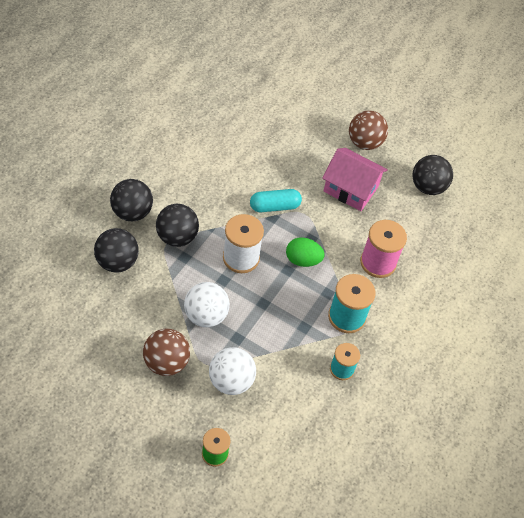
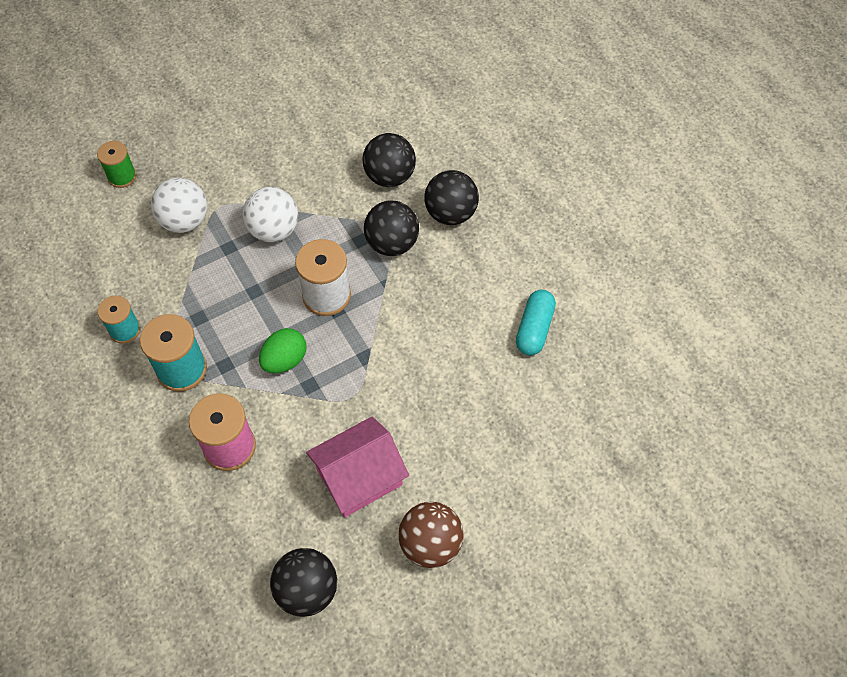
camera: 125 degrees right, 5 degrees up
(166, 362) = (243, 175): brown ball -> none
(274, 206) = (380, 367): turquoise capsule -> turquoise capsule (534, 329)

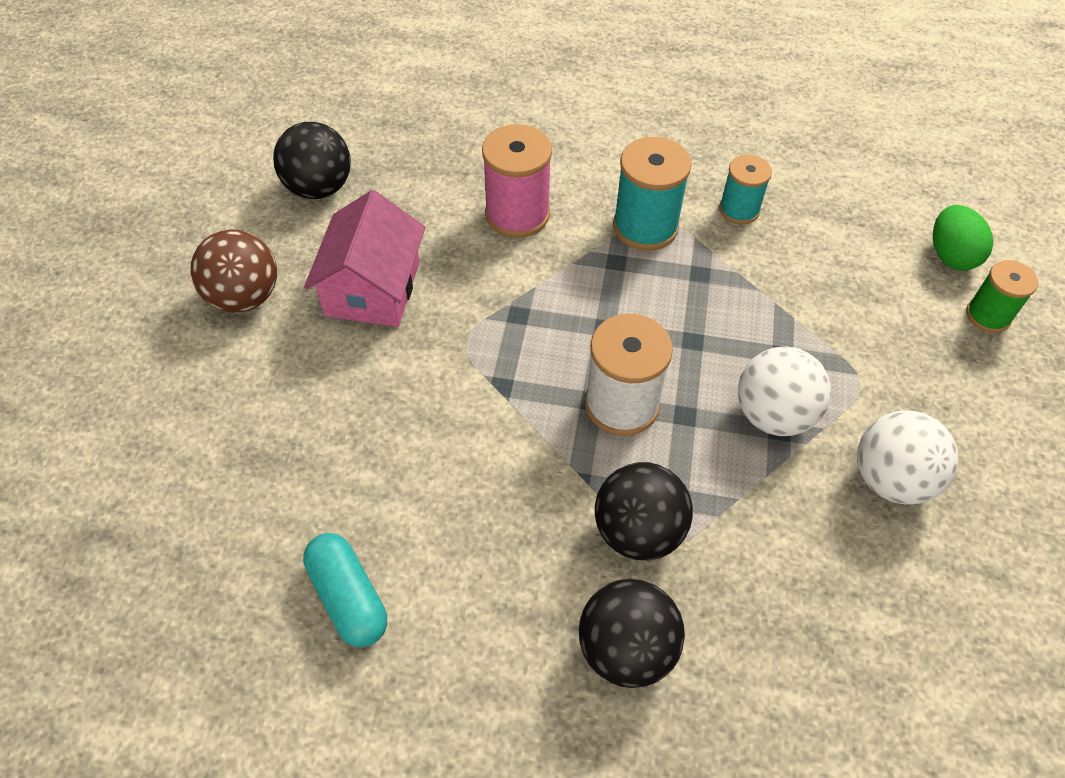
camera: 130 degrees right, 5 degrees down
(184, 221) = (862, 336): white ball -> white ball (891, 479)
(285, 360) = (571, 312): green egg -> green egg (951, 255)
(389, 176) = (763, 618): black ball -> none

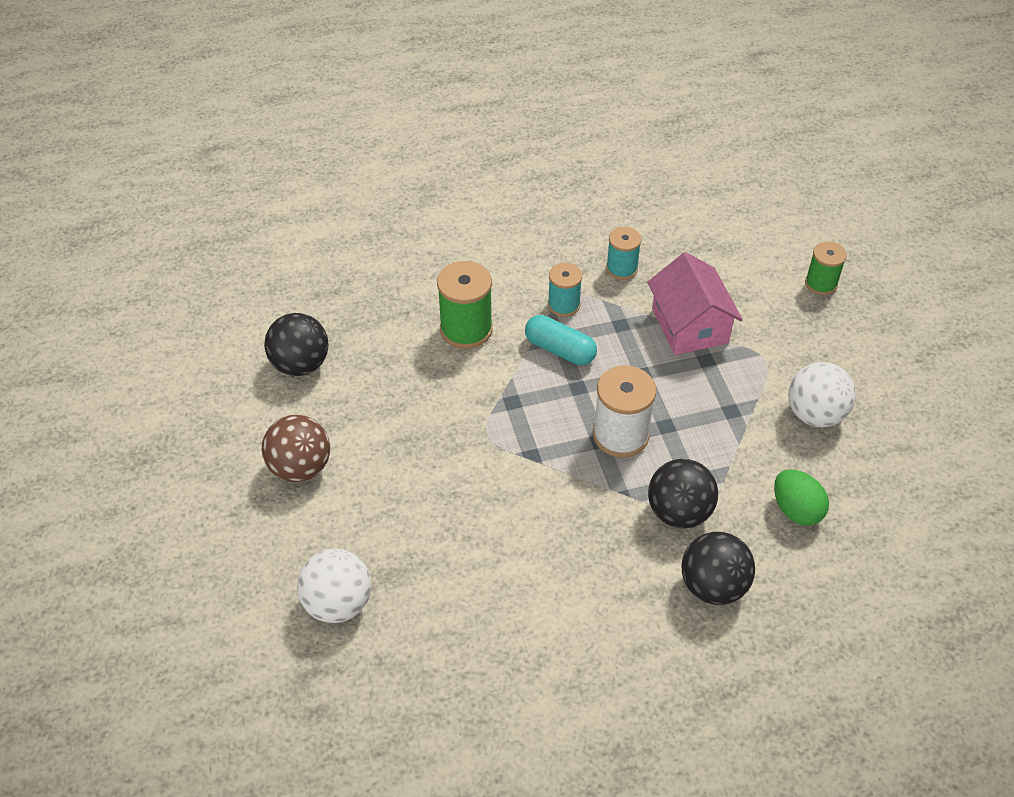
camera: 25 degrees left, 5 degrees down
(348, 597) = (517, 634): turquoise capsule -> turquoise capsule (560, 350)
(373, 288) = (394, 424): pink house -> pink house (689, 325)
(517, 214) = (466, 329): pink spool -> green spool
(645, 227) = (564, 305): turquoise spool -> turquoise spool, size x0.63
(773, 414) = (722, 402): white ball -> white ball (338, 603)
(951, 255) = (777, 250): green egg -> green egg (796, 510)

